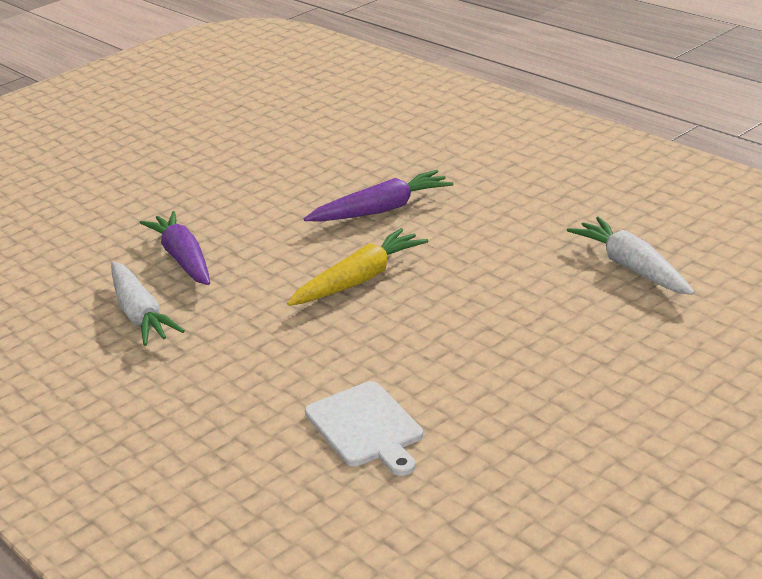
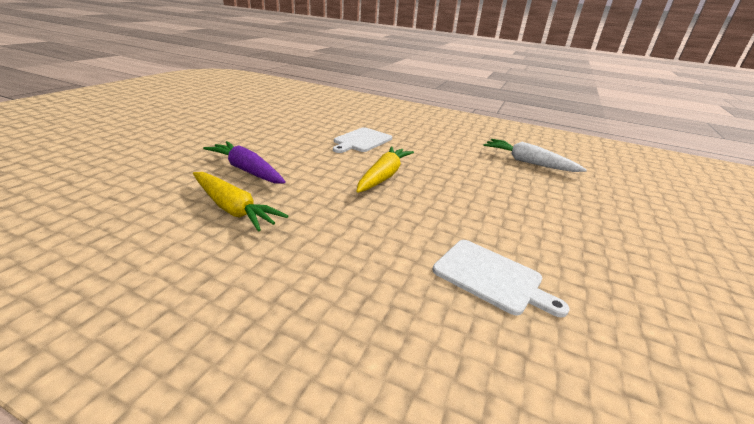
camera: 30 degrees left, 0 degrees up
(140, 314) = (233, 208): white carrot -> yellow carrot
(382, 209) = (361, 141): purple carrot -> white cutting board

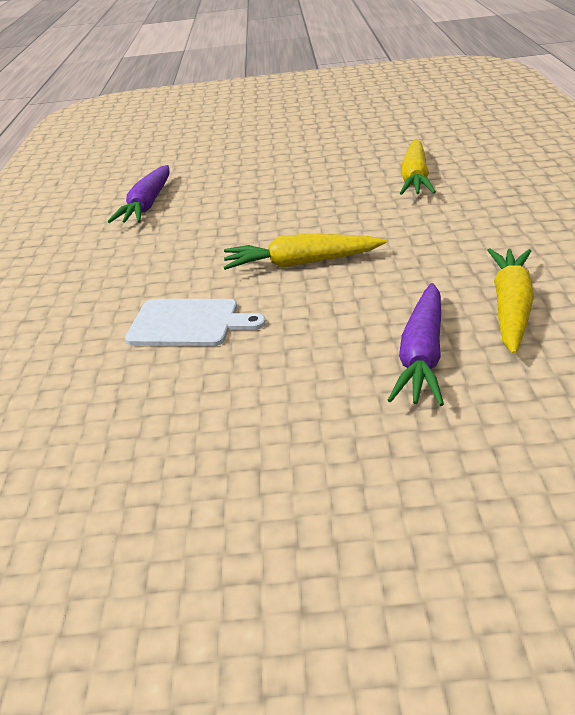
camera: 110 degrees left, 5 degrees up
(491, 277) = (415, 178): white cutting board -> yellow carrot
(528, 162) = (147, 205): white carrot -> purple carrot

